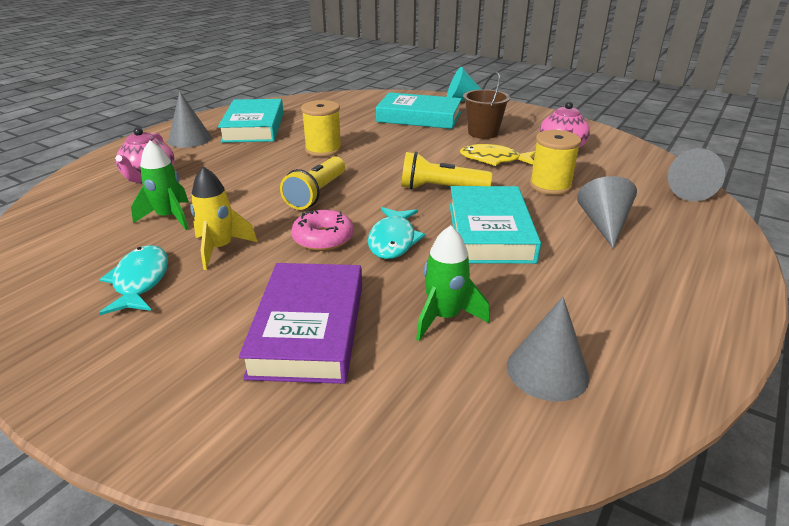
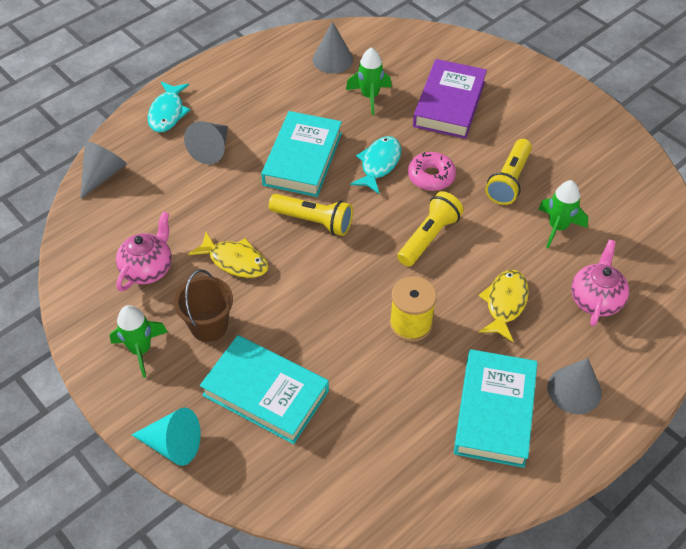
camera: 165 degrees left, 20 degrees up
(140, 281) = (559, 159): turquoise fish -> turquoise fish (167, 113)
(220, 249) = (509, 180): yellow rocket -> yellow flashlight
(239, 167) = (504, 303): none -> yellow fish
(520, 121) = (141, 350): none -> green rocket
(550, 186) = (213, 205): yellow spool -> none

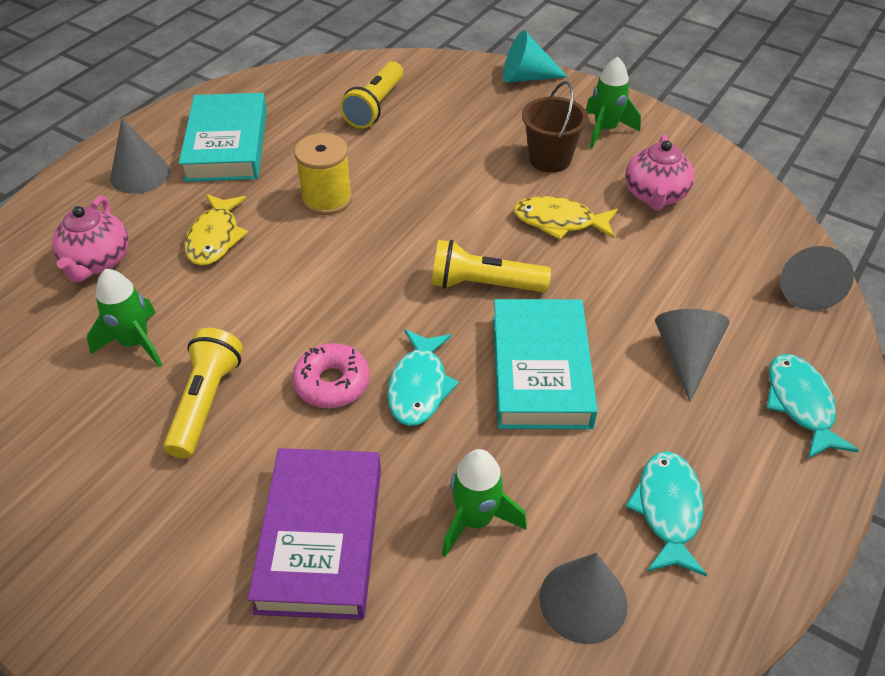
camera: 165 degrees right, 5 degrees down
(265, 393) = (461, 121): turquoise book -> none
(273, 83) = (668, 510): none -> turquoise fish
(428, 237) = (321, 295): yellow flashlight -> yellow flashlight (375, 107)

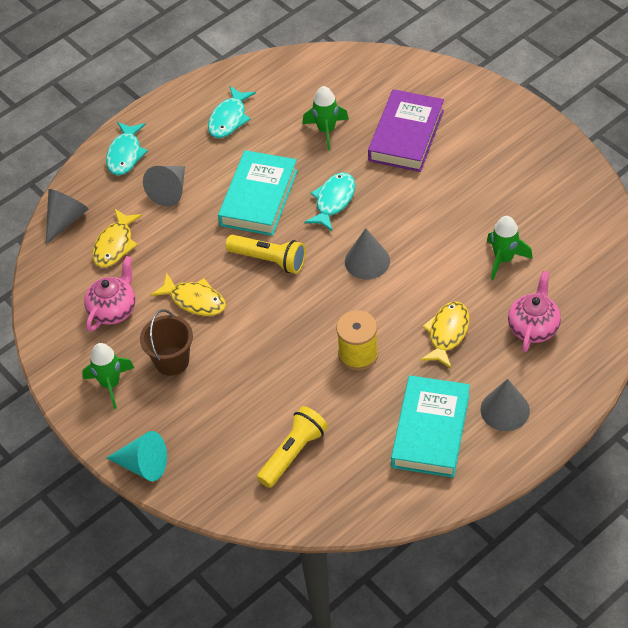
camera: 160 degrees left, 5 degrees up
(205, 402) = (460, 213): yellow flashlight -> none
(332, 383) = (384, 212): pink donut -> none
(583, 601) = (290, 91): grey cone -> grey cone (367, 261)
(710, 268) = (115, 245): none -> yellow fish

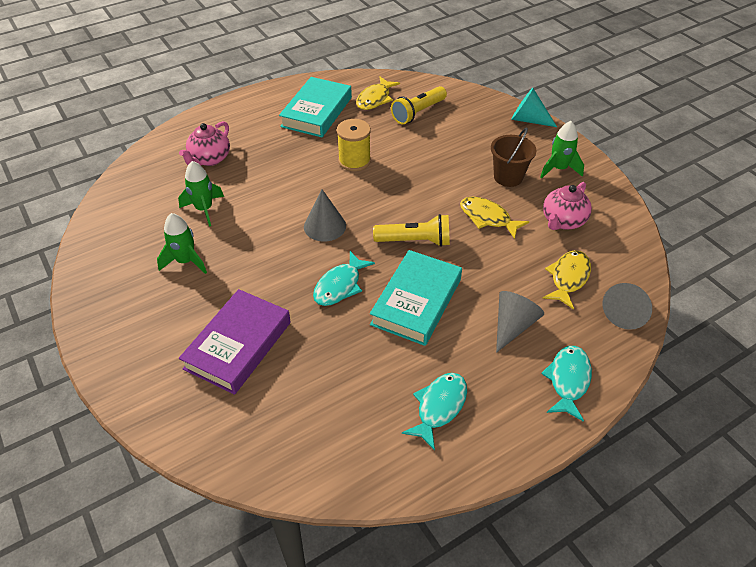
camera: 175 degrees left, 5 degrees down
(269, 260) = (415, 241): yellow flashlight -> yellow flashlight turned 150 degrees clockwise
(326, 130) = (325, 368): green rocket -> green rocket (186, 261)
(447, 333) = (278, 165): yellow fish -> yellow fish (375, 99)
(505, 410) = (259, 116): grey cone -> none

